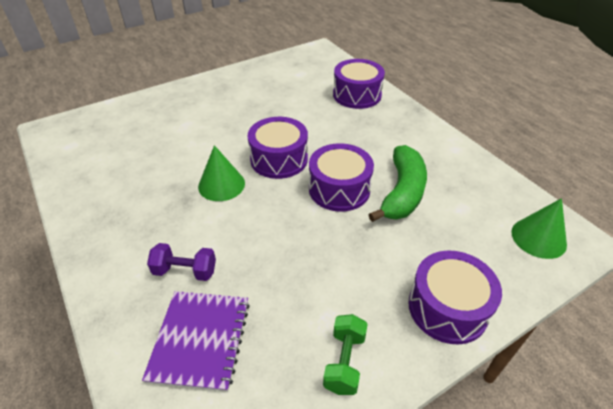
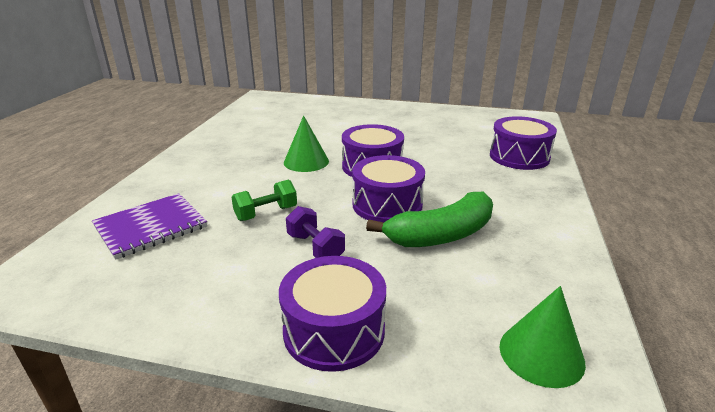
camera: 45 degrees right, 15 degrees down
(185, 271) = (205, 191): purple dumbbell -> purple dumbbell (315, 247)
(344, 362) = (198, 299): green dumbbell -> green dumbbell (266, 213)

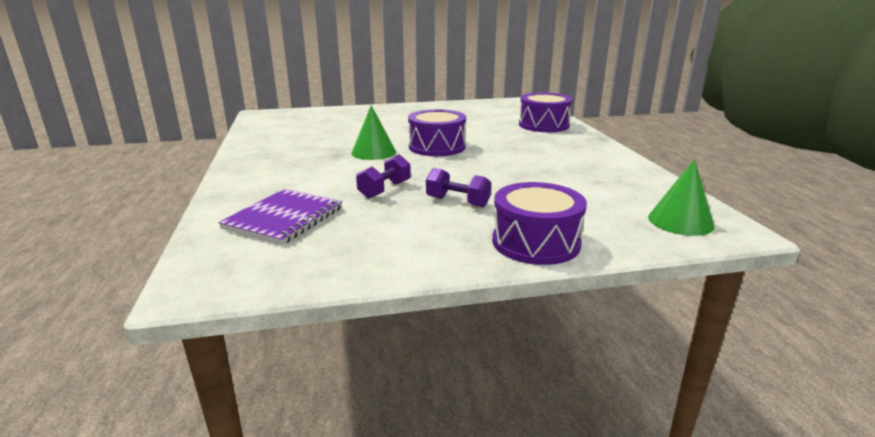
camera: 25 degrees left, 5 degrees down
(266, 213) = (385, 190): green dumbbell -> purple dumbbell
(387, 205) = (480, 167): purple drum -> none
(441, 235) = (544, 177): green banana -> none

